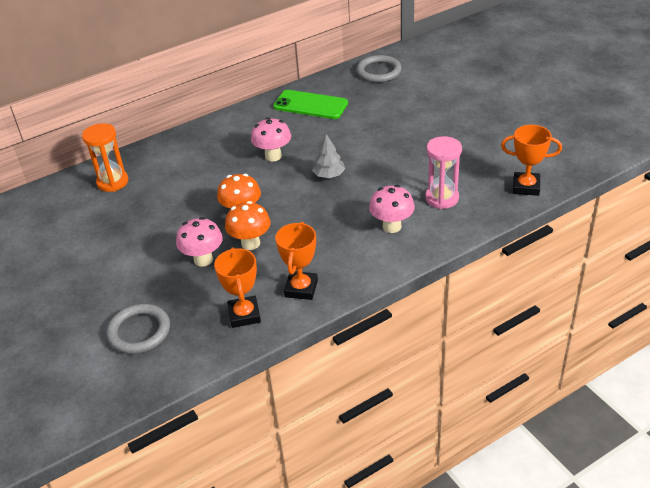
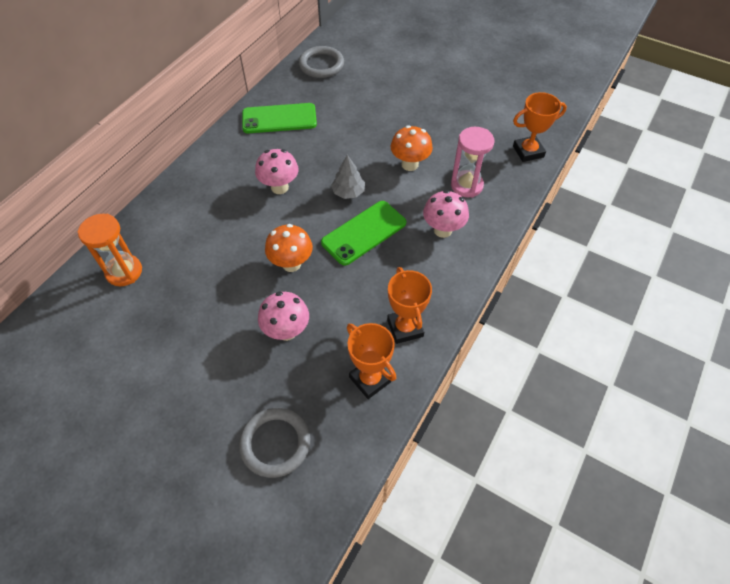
camera: 30 degrees left, 15 degrees up
(250, 243) = (322, 295): orange mushroom -> orange mushroom (410, 164)
(319, 209) = (364, 233): none -> green phone

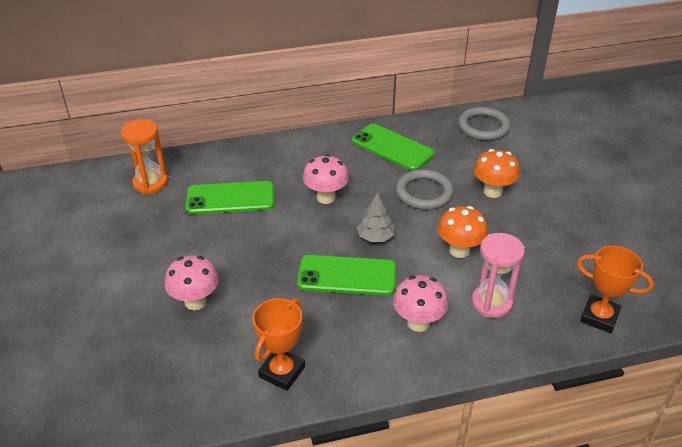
camera: 45 degrees right, 15 degrees down
(209, 237) = (230, 198): none -> green phone
(275, 443) = (87, 370): grey ring -> grey ring (424, 192)
(291, 264) = (261, 258): orange mushroom -> orange mushroom (492, 191)
(370, 379) = (205, 386): orange trophy -> none

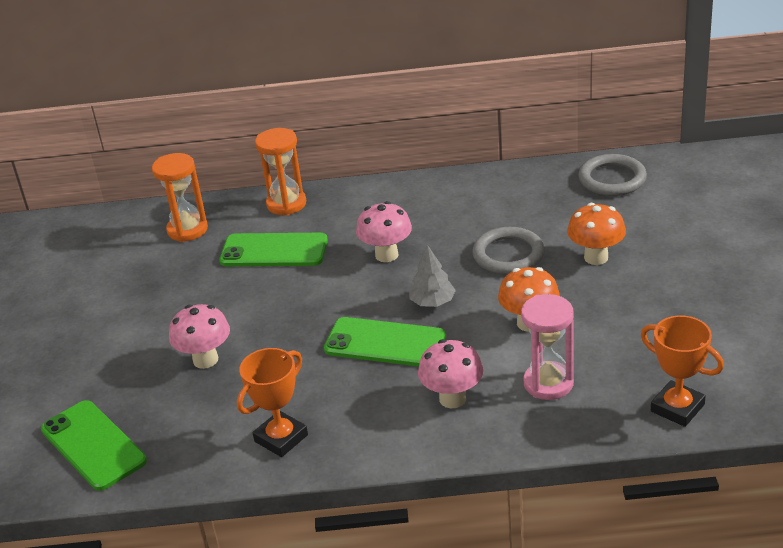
camera: 15 degrees right, 5 degrees down
(230, 157) = (286, 204): none -> orange hourglass
(392, 147) = (486, 200): green phone -> green phone (93, 445)

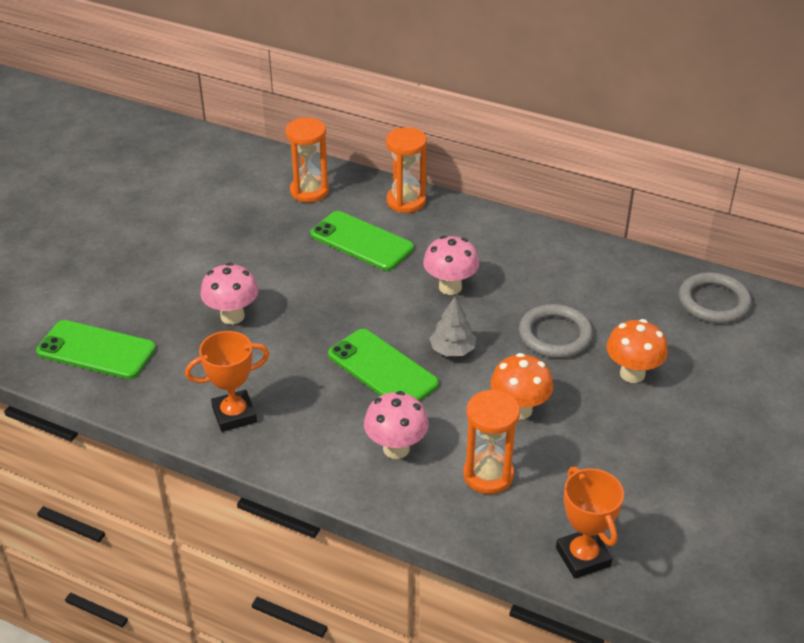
camera: 25 degrees right, 5 degrees up
(93, 445) = (96, 350): green phone -> green phone turned 60 degrees counterclockwise
(548, 383) = (488, 475): pink hourglass -> orange hourglass

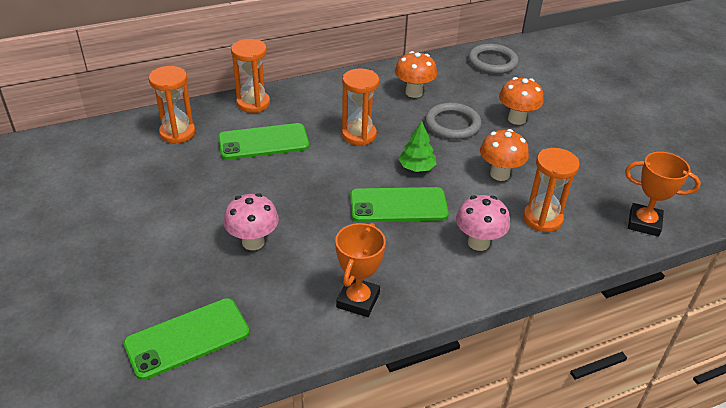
camera: 50 degrees left, 0 degrees up
(450, 287) = (359, 135): pink mushroom -> orange hourglass
(452, 350) = (416, 167): grey tree -> green tree
(569, 281) = (414, 92): none -> orange mushroom

